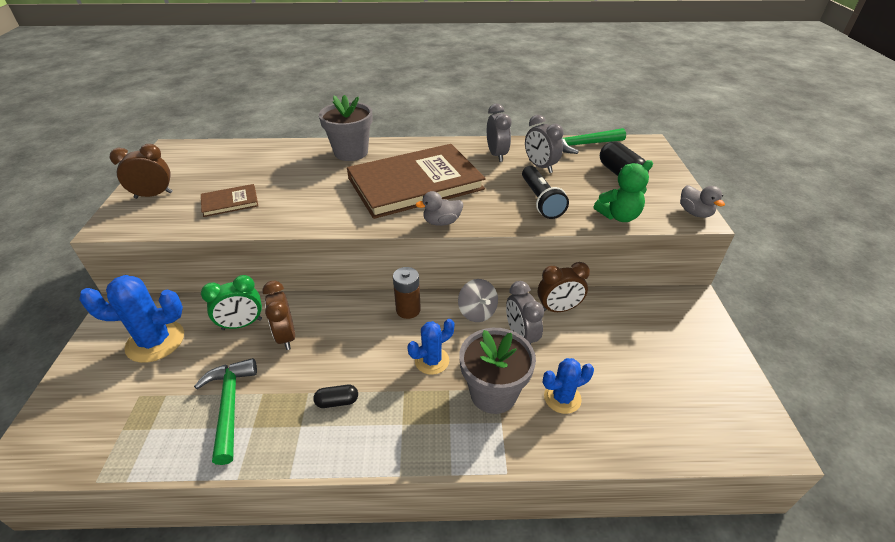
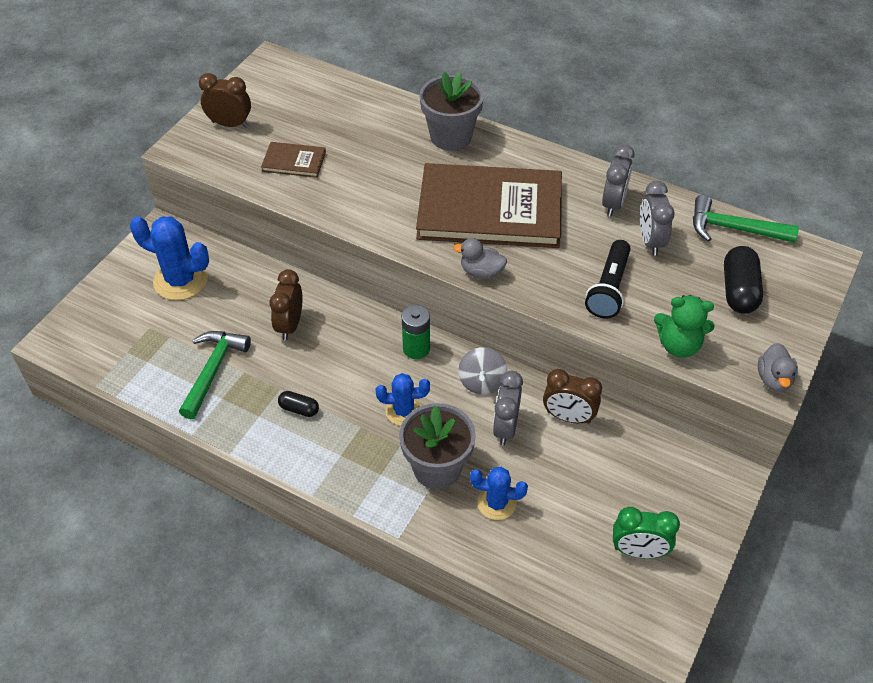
camera: 30 degrees right, 10 degrees up
(242, 324) = (258, 295): green clock -> green clock (638, 551)
(408, 310) = (416, 348): brown battery -> green battery

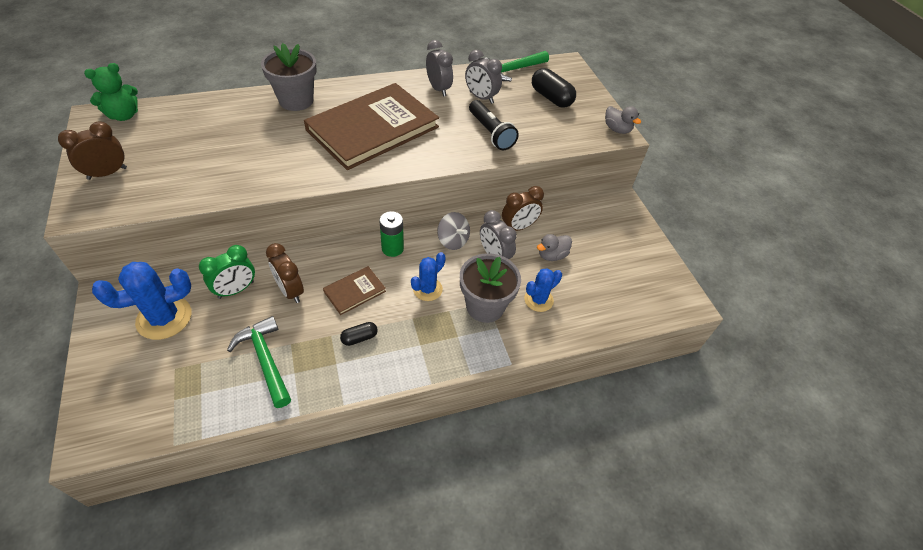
camera: 50 degrees left, 0 degrees up
(294, 161) = (196, 171): brown book -> brown book (354, 291)
(481, 272) = (411, 165): grey duck -> grey duck (552, 255)
(638, 551) = (629, 268): green clock -> green clock (236, 290)
(678, 345) = (558, 140): green teddy bear -> green teddy bear (124, 115)

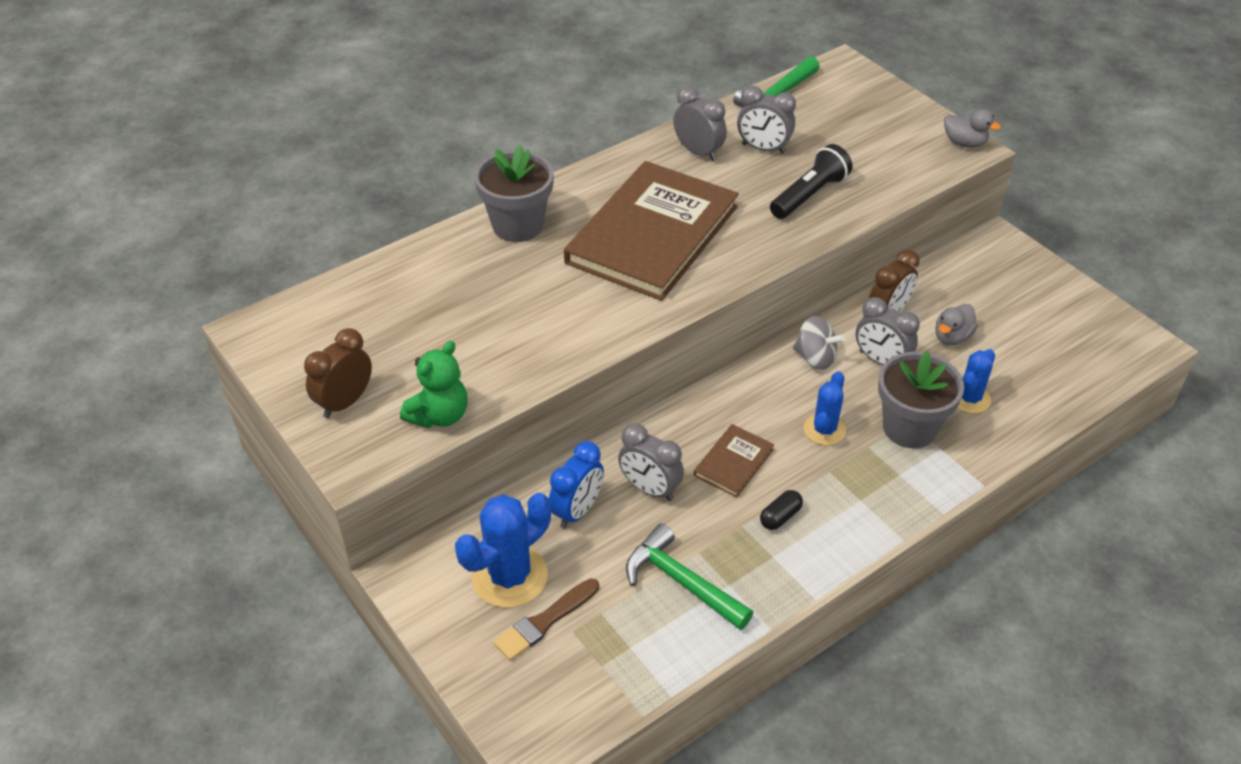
camera: 15 degrees left, 5 degrees down
(124, 115) = (293, 317): green teddy bear -> green teddy bear (439, 415)
(162, 355) = (544, 621): none -> brown brush
(236, 290) = (577, 511): green clock -> blue clock
(290, 291) = (650, 489): brown clock -> grey clock
(392, 248) = (744, 392): green battery -> none
(490, 133) = (809, 195): black flashlight -> black flashlight turned 90 degrees counterclockwise
(551, 98) = (854, 122): black capsule -> none

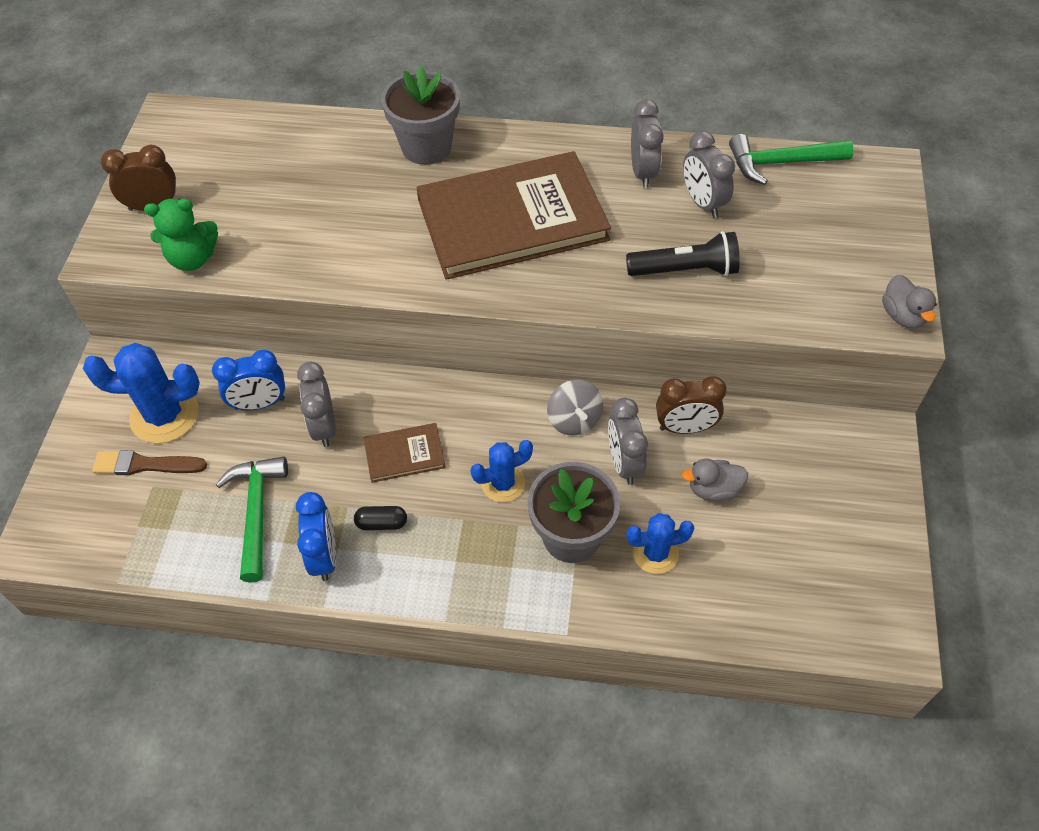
camera: 45 degrees right, 10 degrees up
(771, 569) = (324, 556): none -> blue clock

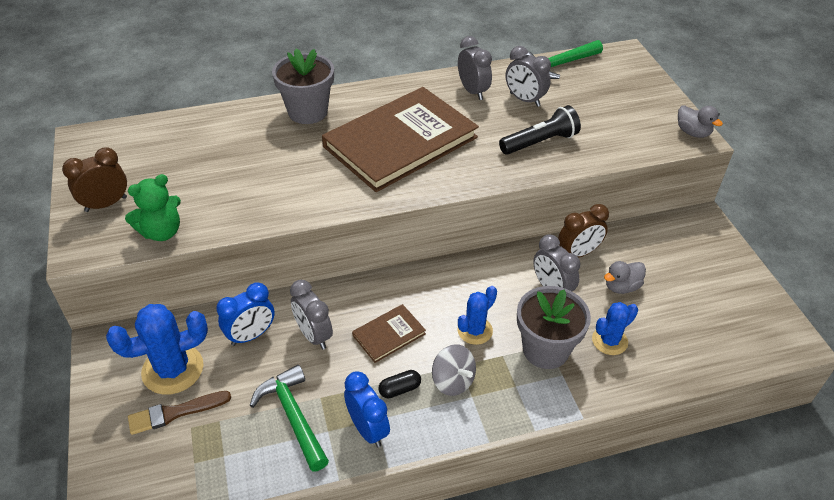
camera: 25 degrees left, 10 degrees down
(574, 420) = (499, 272): grey spinning top -> grey spinning top (453, 381)

